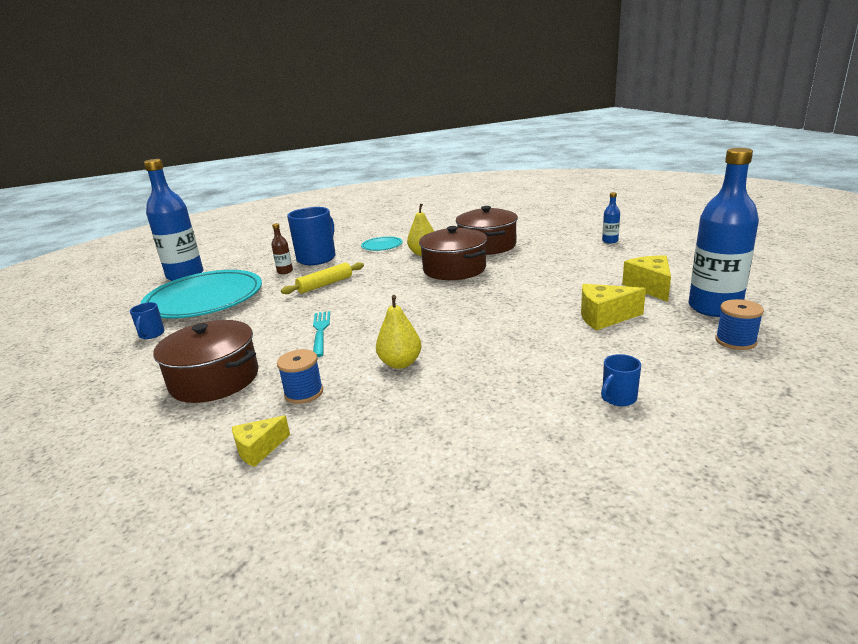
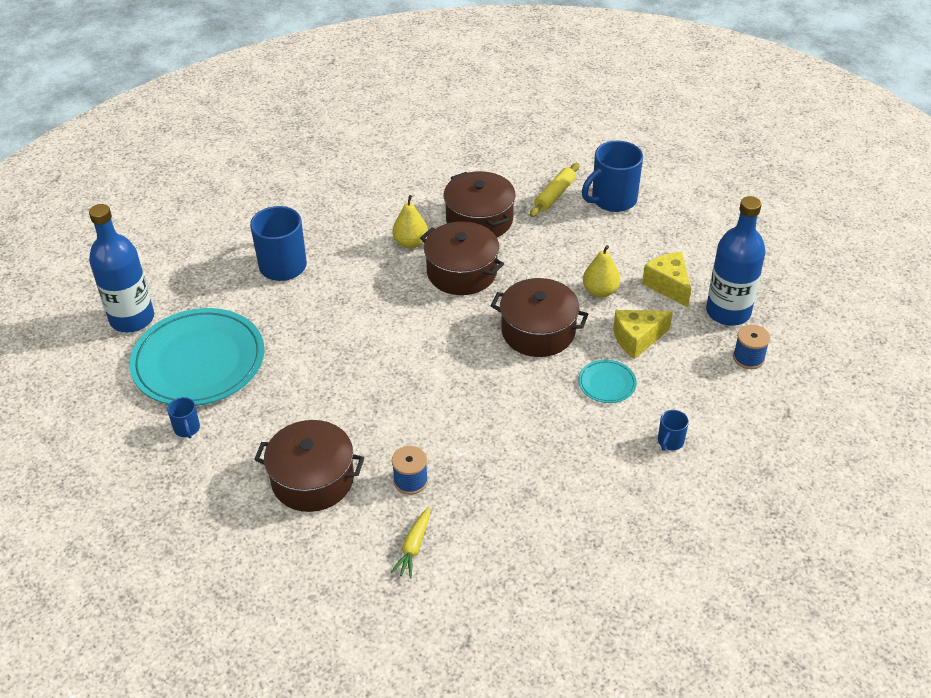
camera: 20 degrees left, 20 degrees up
(259, 449) = (413, 547): yellow cheese -> yellow carrot
(285, 271) = (260, 297): brown bottle -> none
(320, 331) = (374, 397): turquoise fork -> none
(325, 284) = (328, 317): yellow rolling pin -> yellow rolling pin (554, 195)
(382, 246) = (351, 230): turquoise plate -> turquoise plate (607, 383)
(400, 363) = (477, 430): yellow pear -> yellow pear (600, 291)
(503, 305) = (538, 331): none -> brown pot
(610, 241) = (612, 200): blue bottle -> blue mug

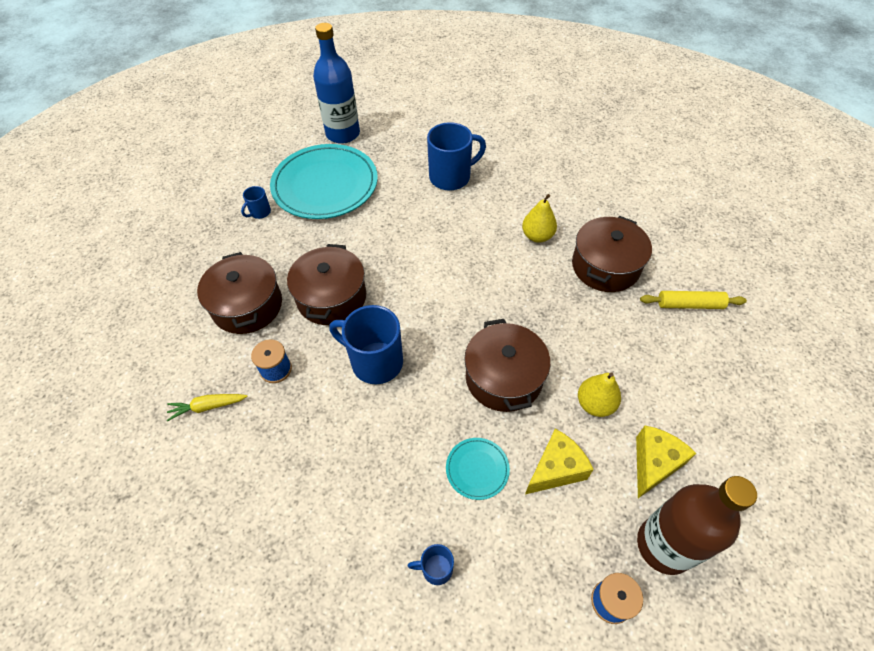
camera: 60 degrees right, 10 degrees up
(462, 272) = (532, 286): brown pot -> brown pot (331, 297)
(612, 200) = (730, 354): blue mug -> blue mug (375, 362)
(637, 339) = (555, 469): yellow cheese -> yellow cheese turned 105 degrees clockwise
(728, 312) = (664, 545): blue bottle -> brown bottle

